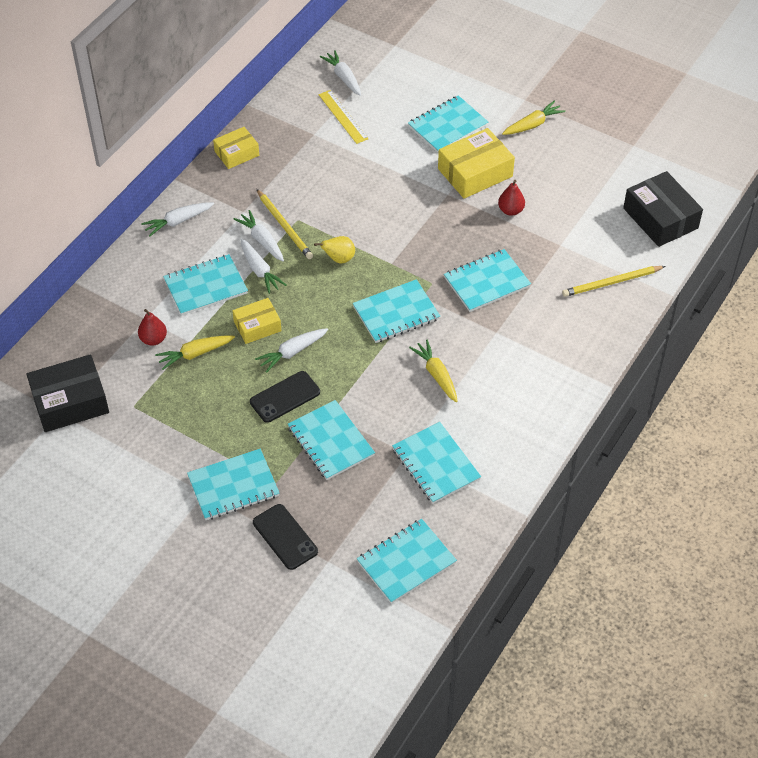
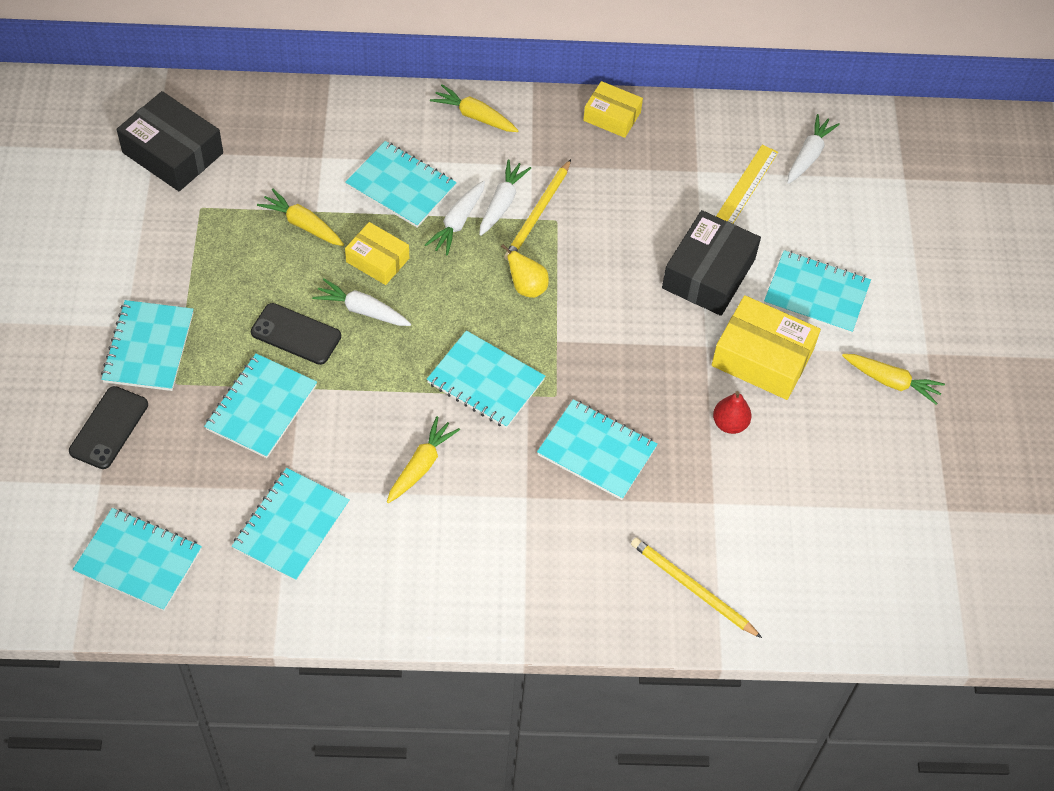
camera: 55 degrees right, 5 degrees up
(153, 339) = (298, 178): red pear -> none
(178, 221) = (474, 116): white carrot -> yellow carrot
(233, 486) = (149, 347): turquoise notebook -> turquoise notebook turned 60 degrees clockwise
(660, 218) = (843, 597): black box -> black box (708, 274)

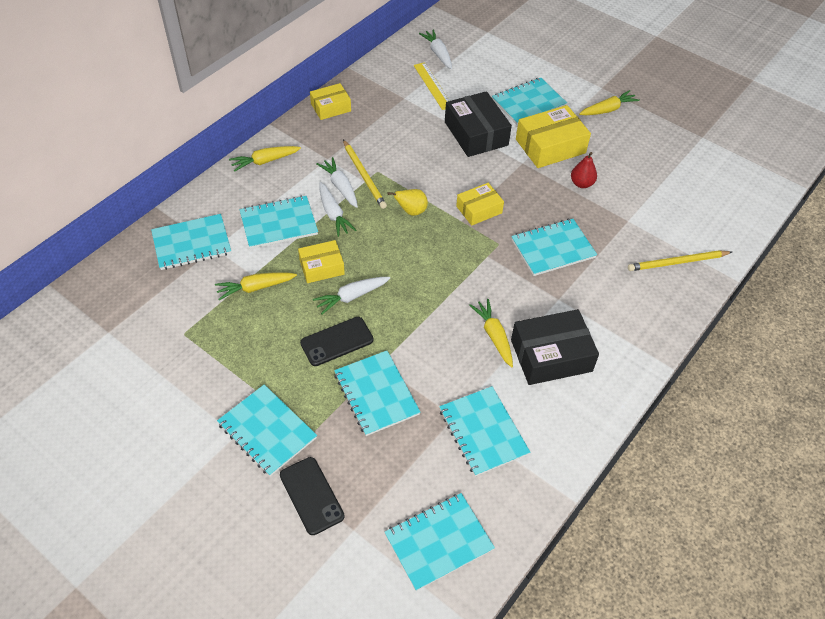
camera: 50 degrees left, 5 degrees down
(173, 153) = (122, 322): black box -> black box (551, 355)
(485, 381) = (460, 269): turquoise notebook -> turquoise notebook (192, 243)
(589, 347) = (479, 209): none -> yellow box

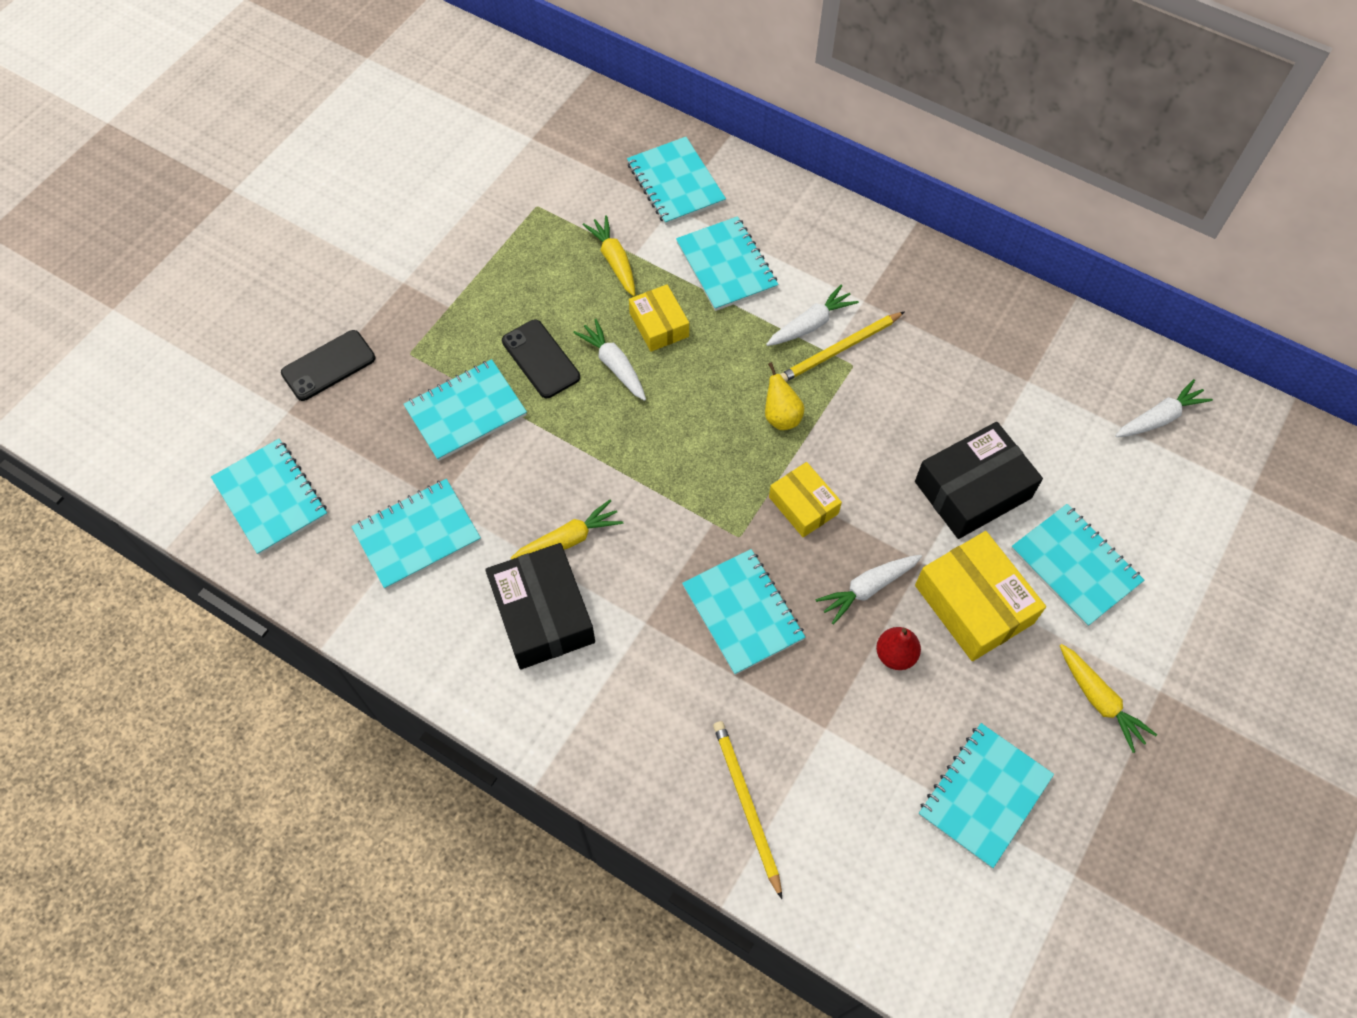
camera: 85 degrees right, 10 degrees up
(265, 161) = (839, 230): yellow carrot -> none
(267, 431) = (409, 310): turquoise notebook -> turquoise notebook (984, 795)
(331, 107) = (974, 288): yellow box -> none
(333, 214) = (756, 323): white carrot -> white carrot (868, 588)
(433, 86) = (1071, 418): yellow ruler -> none

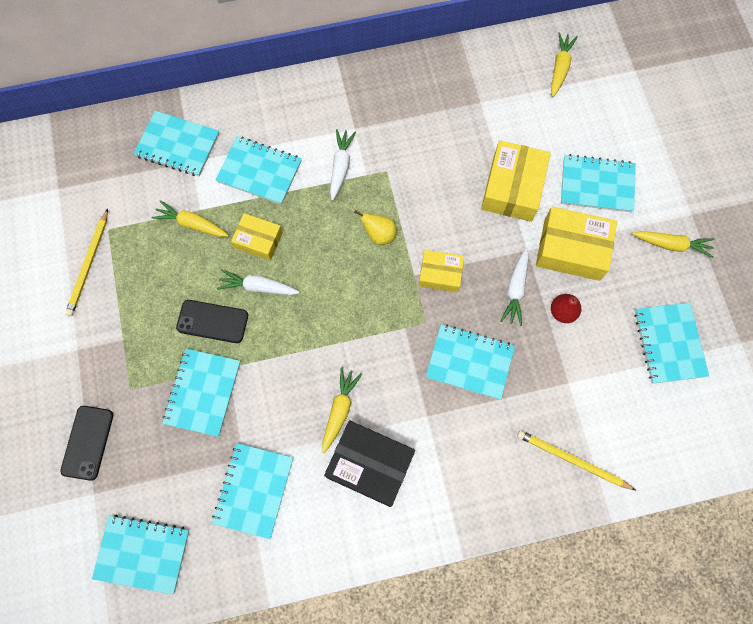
camera: 45 degrees left, 10 degrees up
(839, 350) = (370, 168): yellow pencil -> yellow pencil (89, 264)
(972, 490) = (512, 188): black box -> yellow box
(1159, 418) = (560, 68): white carrot -> yellow carrot

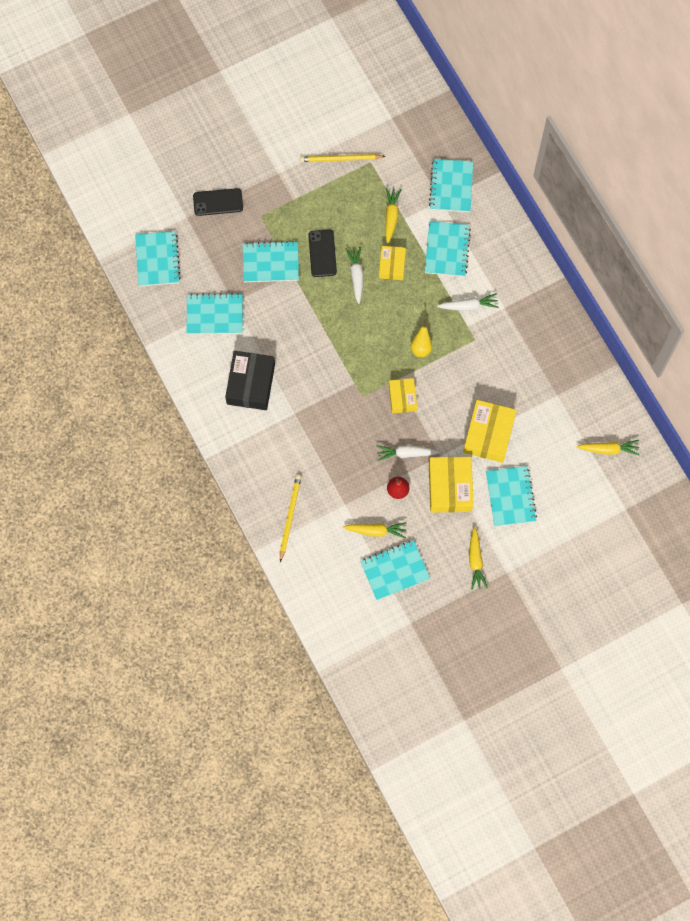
camera: 75 degrees right, 0 degrees up
(339, 410) = (282, 354): yellow carrot -> yellow carrot (376, 531)
(469, 362) = (341, 433): turquoise notebook -> none
(512, 188) = (488, 434): yellow box -> yellow box turned 75 degrees counterclockwise

